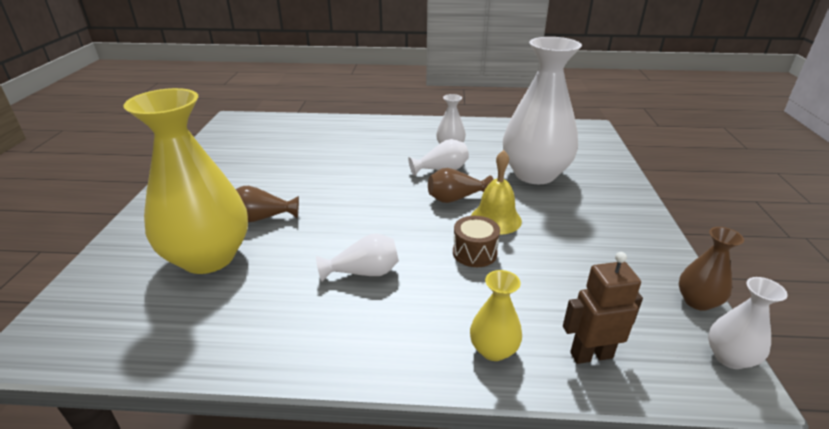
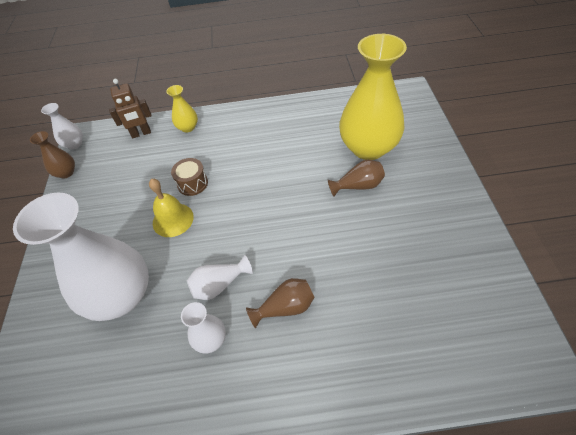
camera: 175 degrees right, 20 degrees up
(363, 272) = (263, 155): white vase -> none
(456, 198) = (204, 240): brown vase -> brown vase (285, 307)

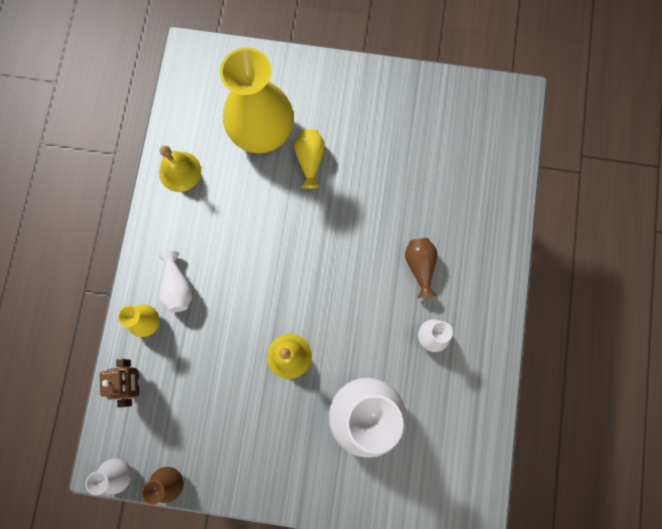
camera: 80 degrees left, 25 degrees up
(192, 183) = (245, 328): brown drum -> none
(219, 285) = (381, 320): white vase -> white vase (178, 287)
(310, 112) = (180, 171): none -> yellow bell
(358, 186) = (309, 160): brown vase -> yellow vase

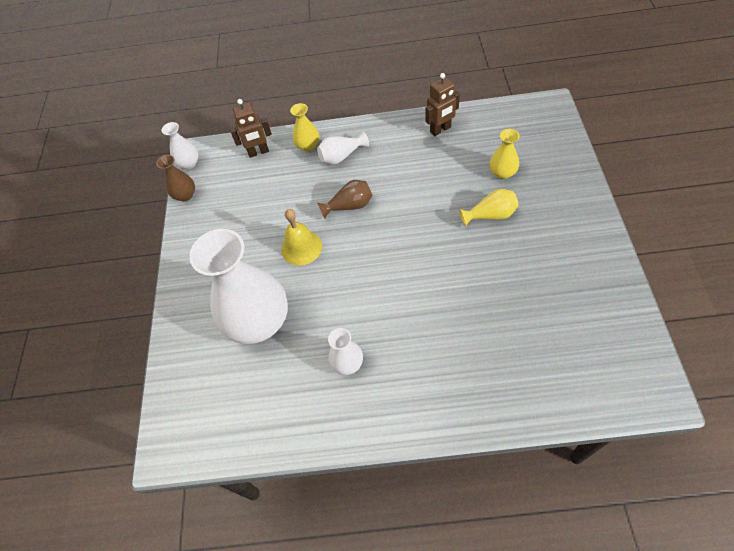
camera: 85 degrees right, 20 degrees down
(180, 171) = (440, 130): yellow bell -> brown robot
(262, 131) = (502, 173): yellow vase -> yellow vase, size x0.45
(420, 267) = (417, 335): brown vase -> brown vase (349, 206)

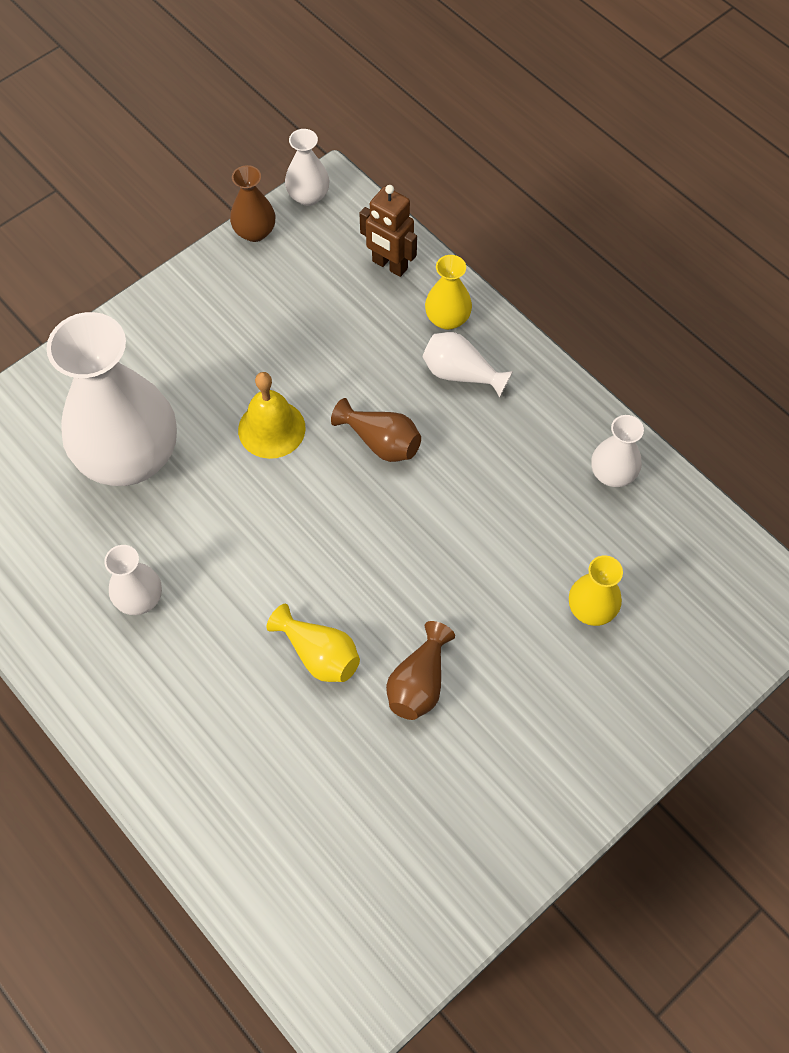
camera: 45 degrees right, 5 degrees up
(440, 130) = (612, 474): brown robot -> white vase
(490, 215) = (498, 636): yellow vase -> yellow vase (319, 654)
(492, 260) = (419, 683): none -> brown vase

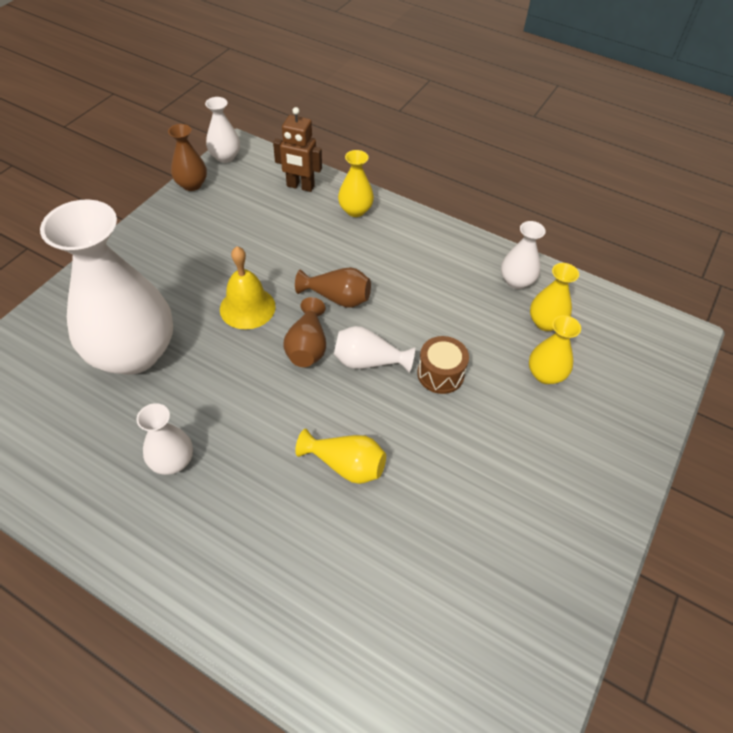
camera: 20 degrees left, 10 degrees down
(419, 683) = (437, 465): brown vase -> brown vase (307, 346)
(461, 374) = (379, 242): white vase -> white vase (368, 361)
(466, 574) = (440, 374): none -> brown drum
(623, 541) = (545, 322): none -> yellow vase

